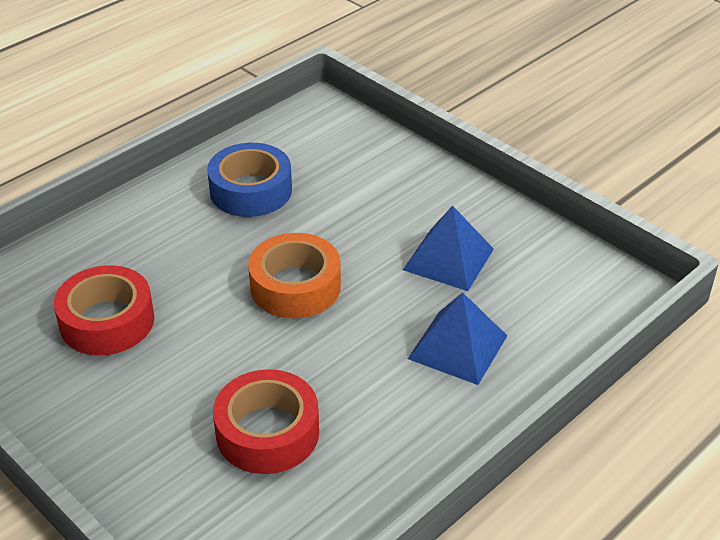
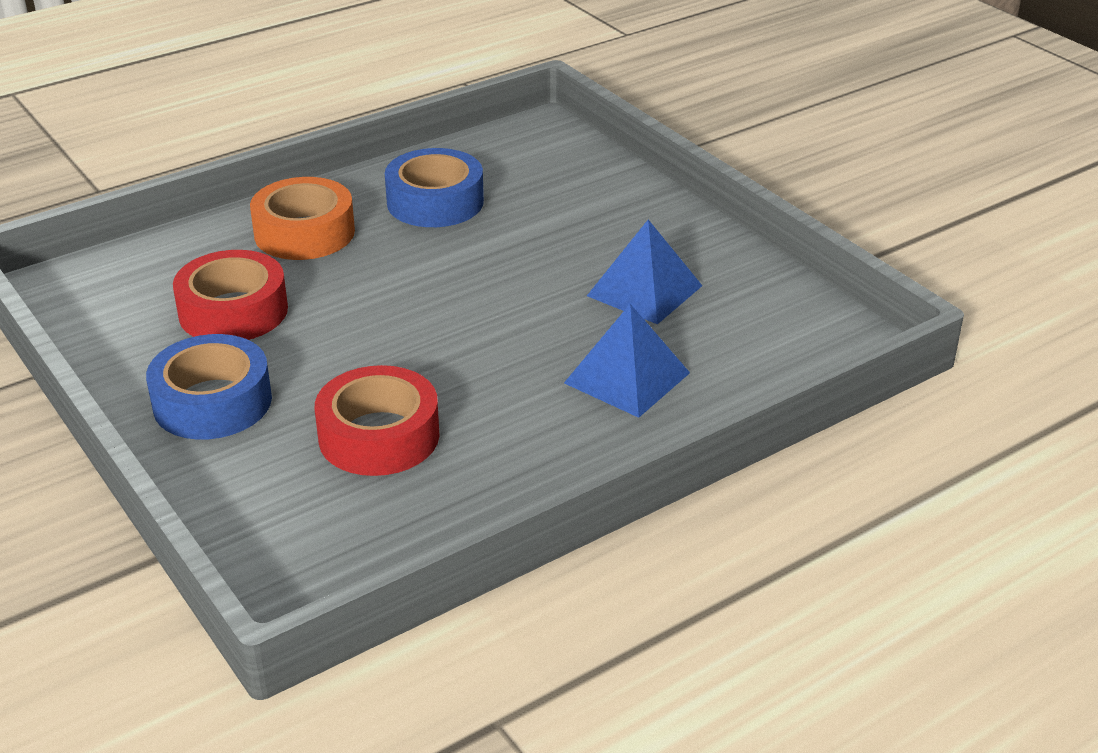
camera: 10 degrees right, 5 degrees down
(114, 417) = (212, 402): none -> blue tape
(295, 286) = (456, 299): orange tape -> orange tape (304, 233)

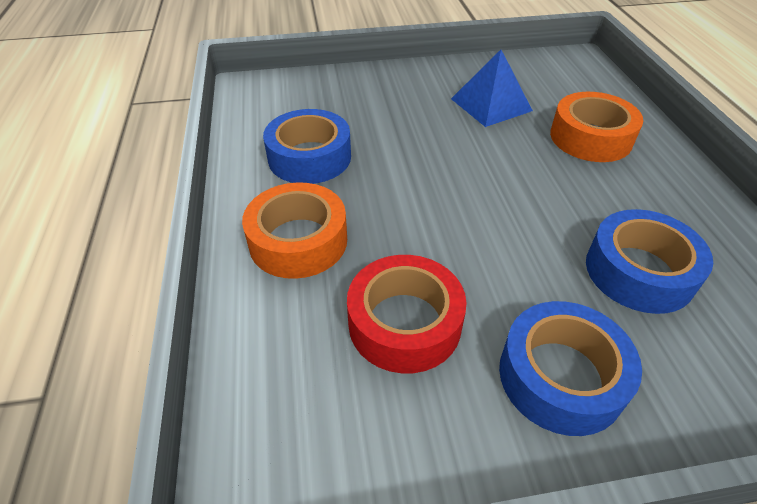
camera: 65 degrees left, 10 degrees up
(379, 436) = (639, 271): red tape -> blue tape
(627, 378) = (590, 138): blue pyramid -> orange tape

